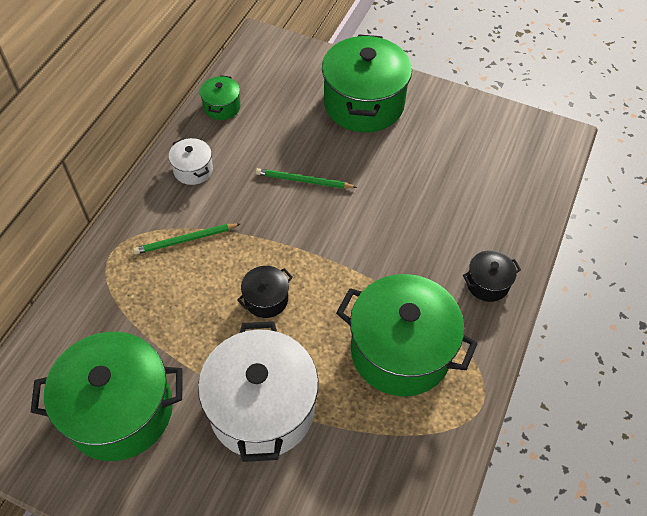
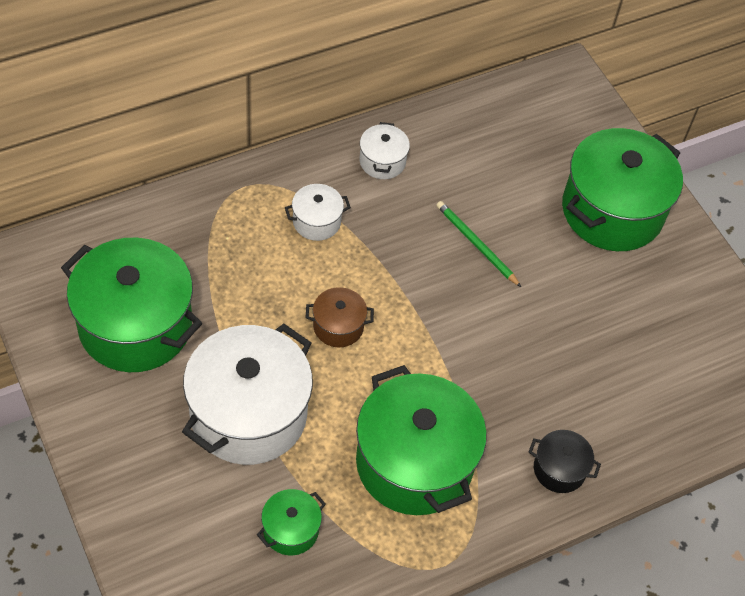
camera: 35 degrees right, 0 degrees up
(185, 240) = (316, 222): green pencil -> white pot
(222, 107) = (466, 118): green pot -> green pot (291, 530)
(266, 299) = (338, 326): black pot -> brown pot

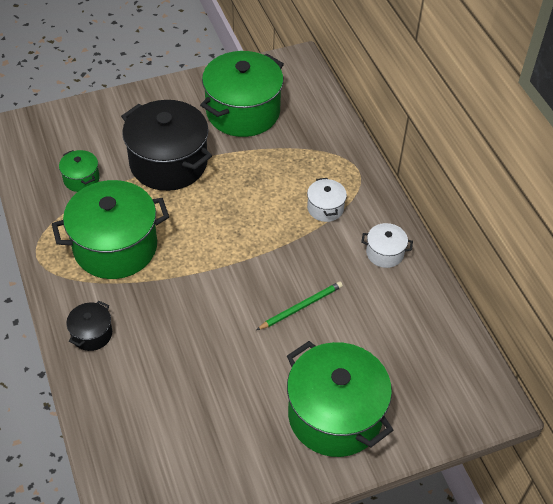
camera: 100 degrees right, 5 degrees down
(248, 414) = (168, 163): white pot -> black pot
(338, 326) = (232, 214): brown pot -> none

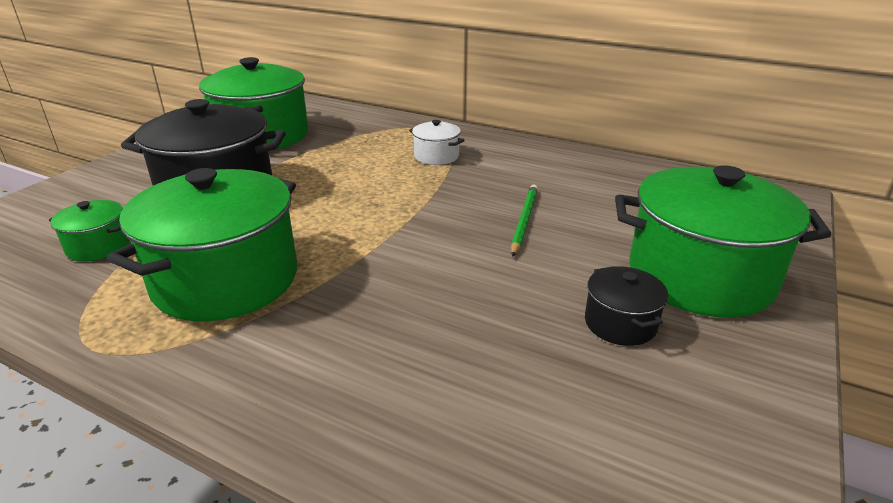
camera: 40 degrees left, 20 degrees down
(92, 334) = (297, 383): black pot -> black pot (620, 323)
(385, 253) = (533, 158): white pot -> none

